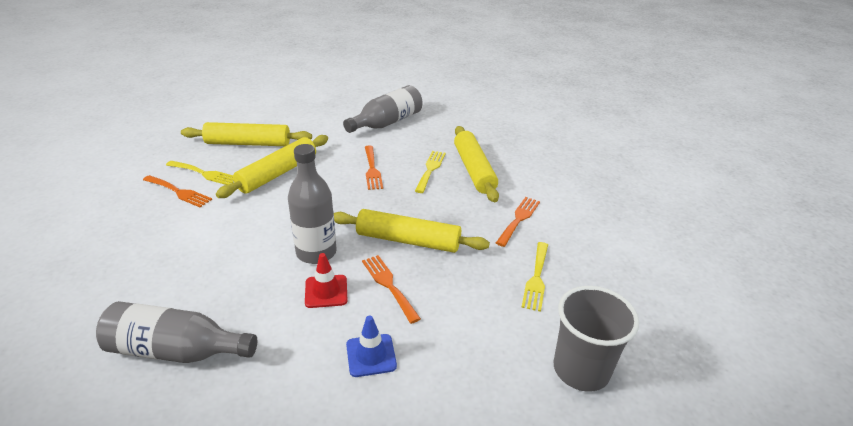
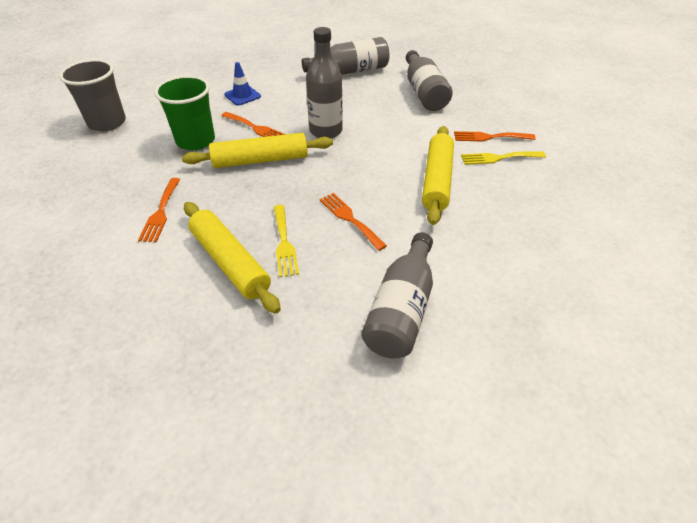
camera: 155 degrees right, 10 degrees up
(148, 267) = (424, 93): none -> grey bottle
(248, 143) = (517, 204): yellow rolling pin -> none
(326, 291) = (296, 113): red traffic cone -> none
(466, 290) = (195, 141): none -> green cup
(536, 278) = (139, 164): yellow fork -> none

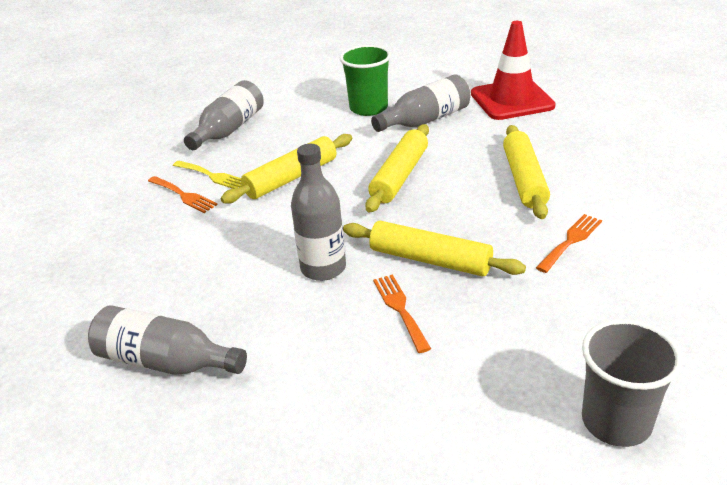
camera: 140 degrees left, 10 degrees down
(195, 141) = (490, 320): green cup -> green cup (368, 108)
(242, 96) = (369, 384): blue traffic cone -> none
(284, 243) = (470, 177): yellow fork -> none
(326, 413) = (512, 100): none -> red traffic cone
(349, 219) = (400, 176): orange fork -> yellow rolling pin
(424, 93) = (145, 274): grey bottle -> grey bottle (229, 130)

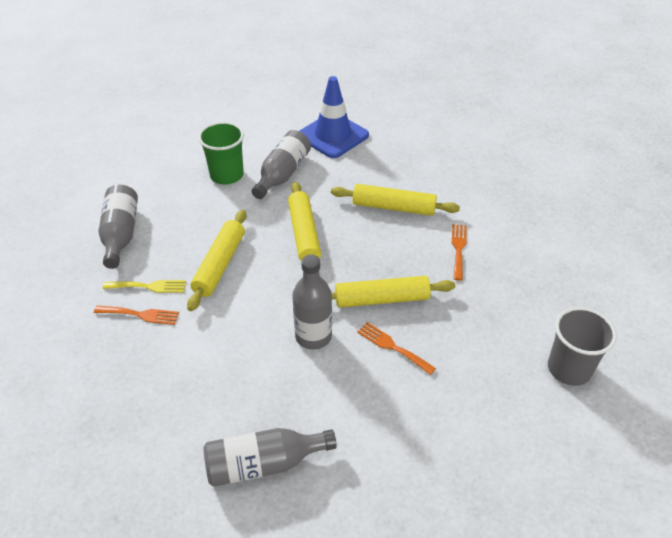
camera: 35 degrees left, 10 degrees up
(512, 100) = (333, 135): red traffic cone -> blue traffic cone
(524, 179) = (393, 207): yellow rolling pin -> yellow rolling pin turned 45 degrees counterclockwise

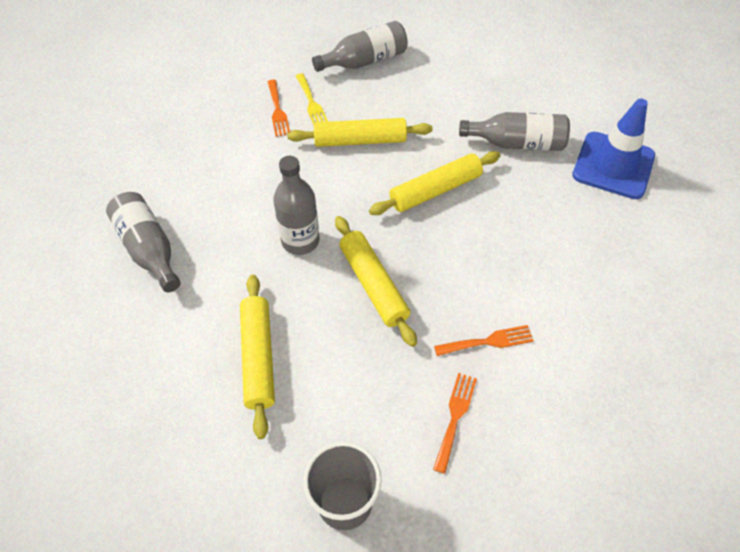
camera: 70 degrees right, 10 degrees up
(227, 175) = (487, 101): green cup -> none
(392, 346) = (312, 311): orange fork -> orange fork (455, 417)
(393, 207) = (523, 258): yellow rolling pin -> yellow rolling pin (258, 357)

